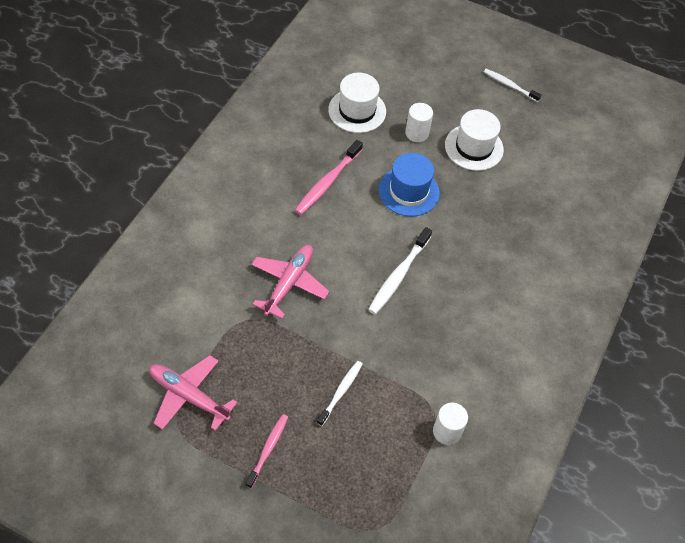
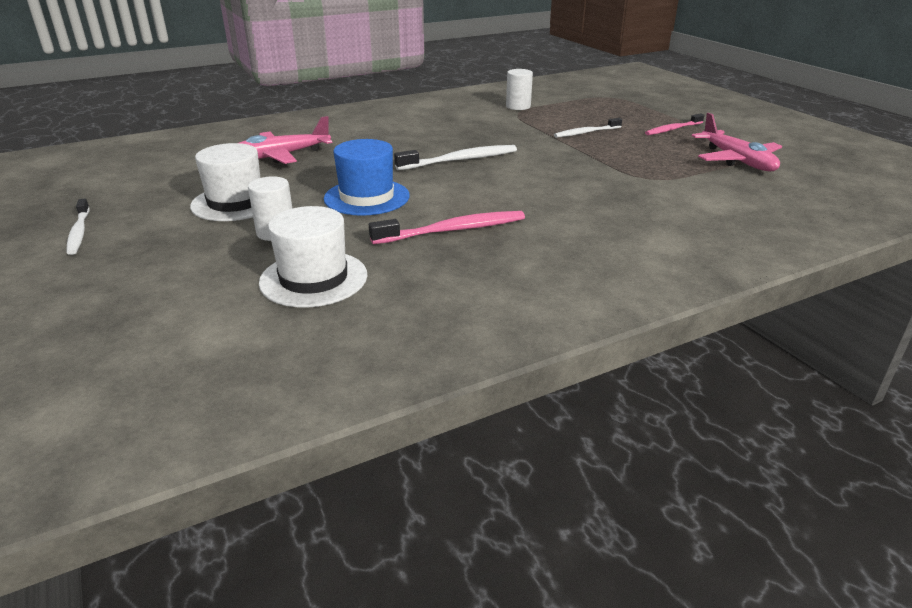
camera: 140 degrees left, 25 degrees down
(288, 284) = (582, 183): pink plane -> pink plane (281, 156)

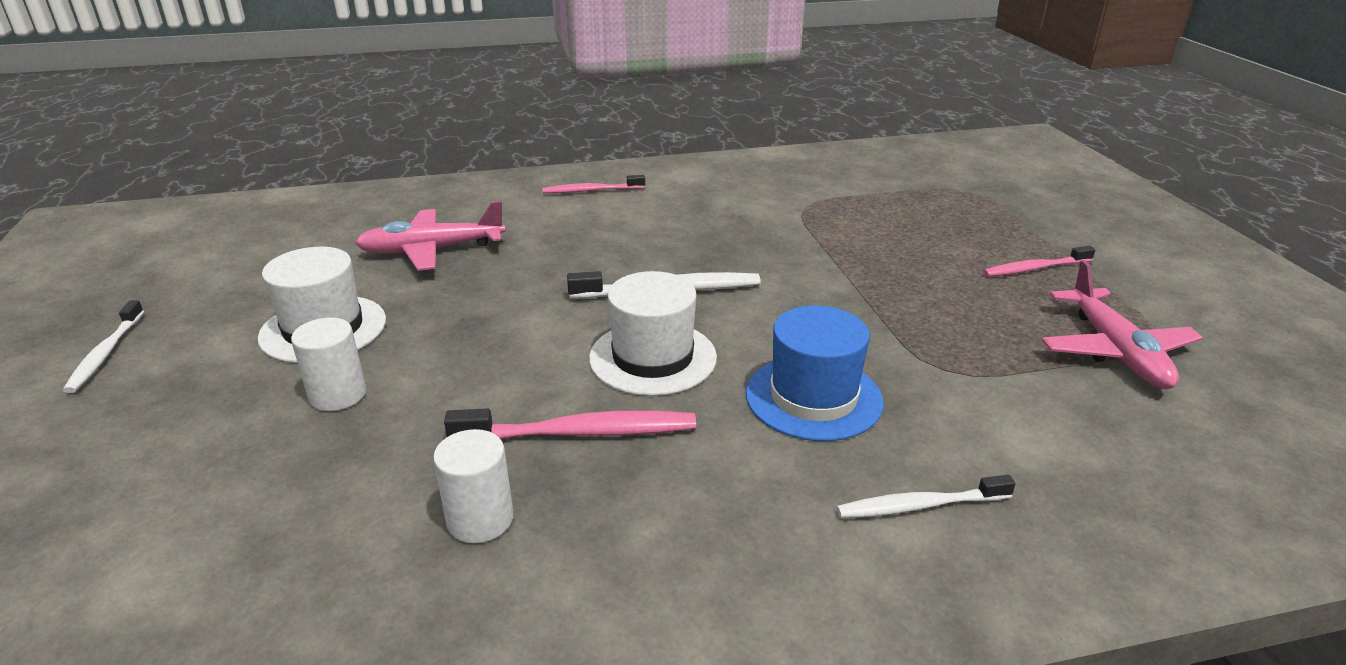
camera: 15 degrees right, 0 degrees up
(314, 278) = (330, 497): white hat -> white hat (653, 357)
(367, 197) = (498, 345): blue hat -> blue hat (813, 397)
(369, 116) = (591, 191): none -> pink toothbrush
(518, 106) = (812, 194): white cylinder -> white cylinder (480, 519)
(586, 133) = (889, 259): white toothbrush -> white toothbrush (919, 506)

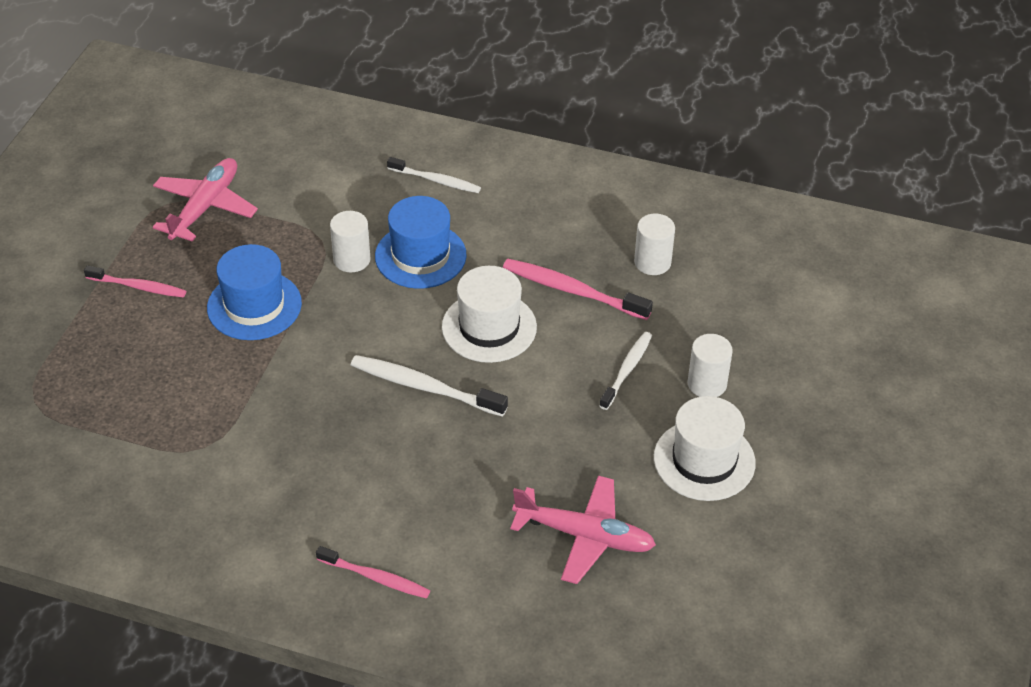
camera: 150 degrees left, 15 degrees up
(106, 353) = (869, 503): white toothbrush -> white toothbrush (627, 370)
(884, 363) = (352, 259): none -> white cylinder
(913, 291) = (254, 305): none -> blue hat

